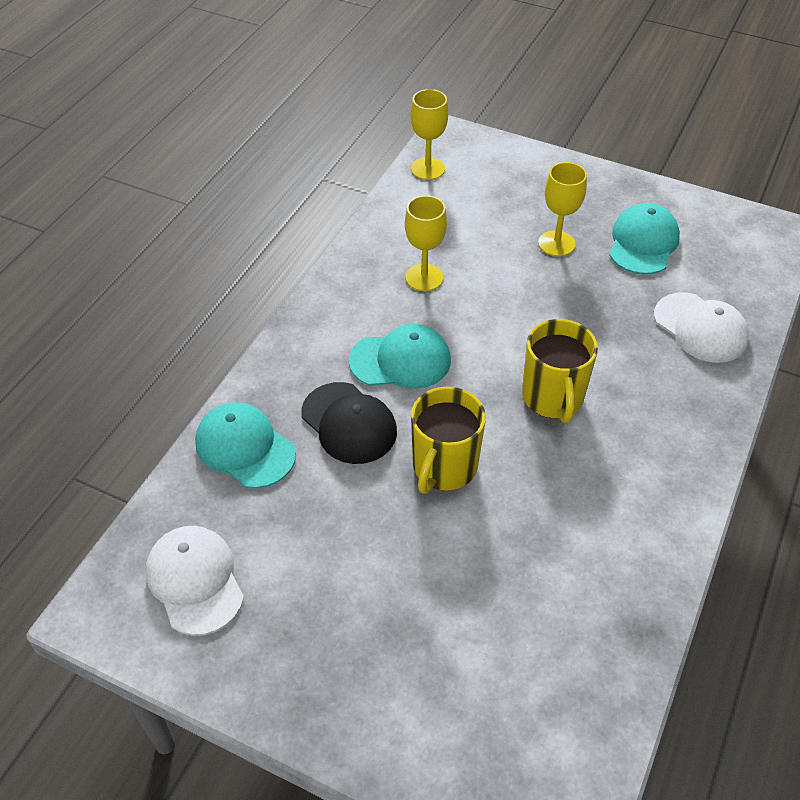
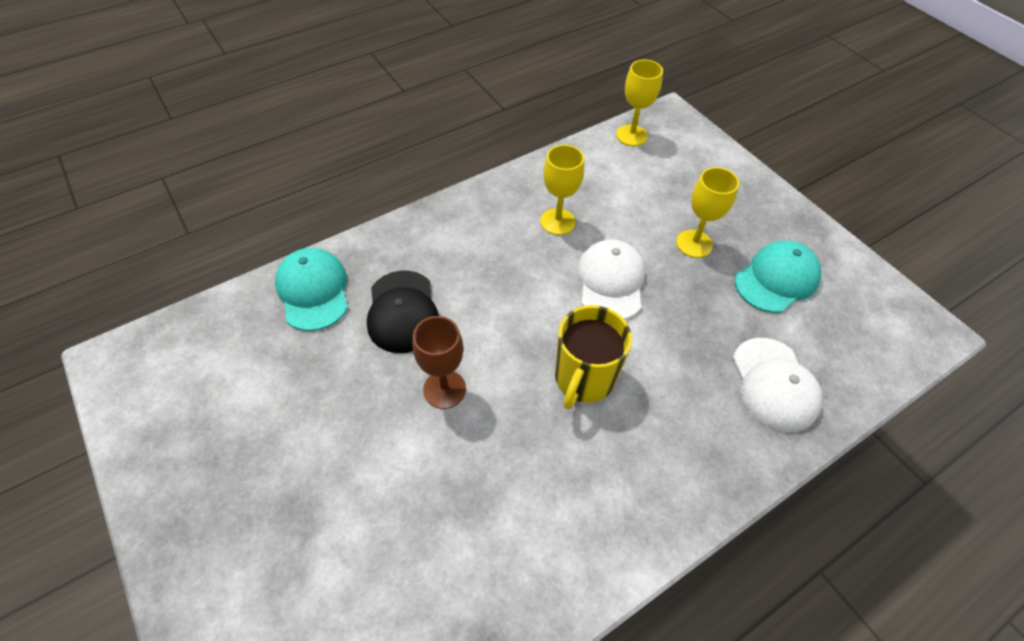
camera: 30 degrees right, 5 degrees up
(195, 581) = (193, 376): white cap -> white cap (610, 282)
(400, 361) = (483, 281): turquoise cap -> none
(444, 467) = (444, 389): yellow mug -> brown goblet

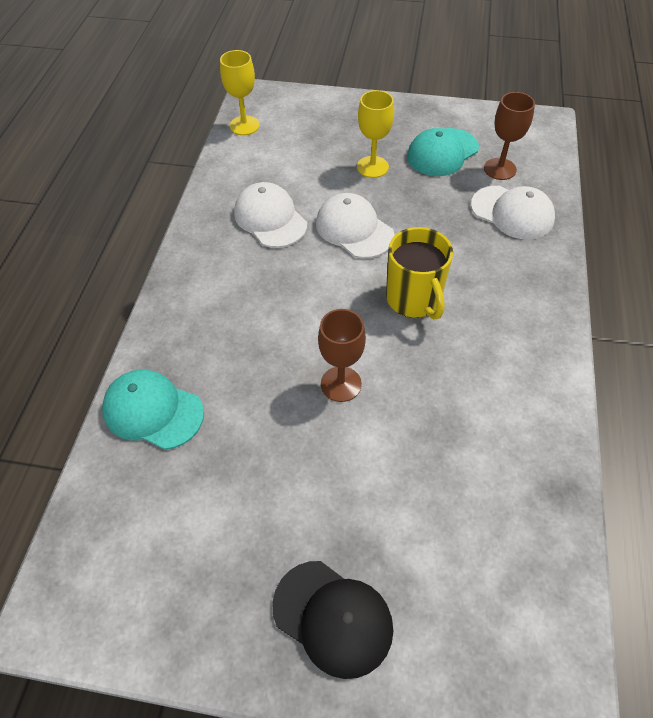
camera: 45 degrees left, 0 degrees up
(402, 312) = (243, 364): black cap -> black cap (333, 618)
(557, 222) = (270, 218): yellow goblet -> white cap
(776, 279) = (442, 152): turquoise cap -> turquoise cap turned 135 degrees counterclockwise
(816, 336) = (500, 169): none -> brown goblet

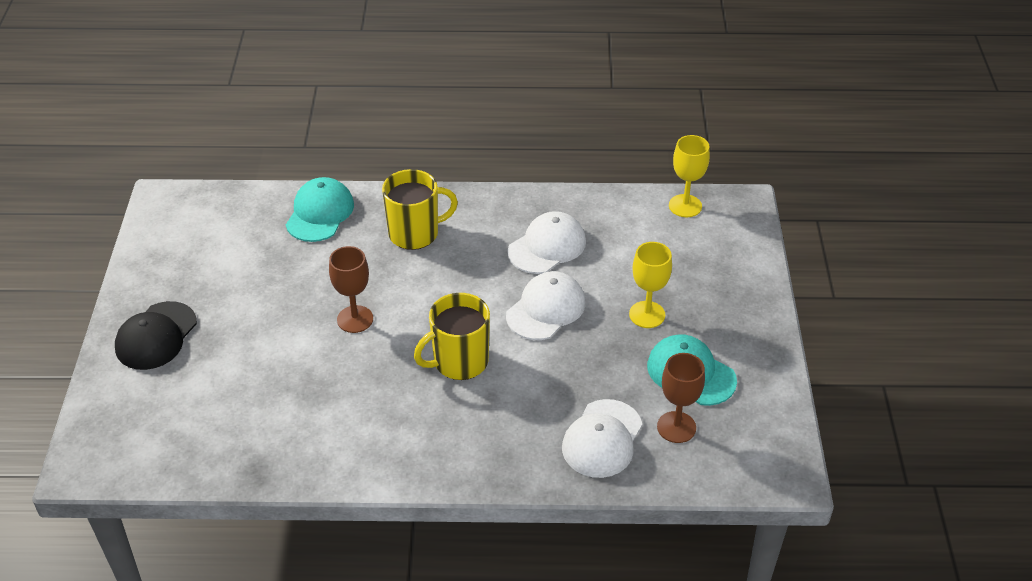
camera: 80 degrees right, 10 degrees down
(219, 320) = (415, 233): none -> yellow mug

